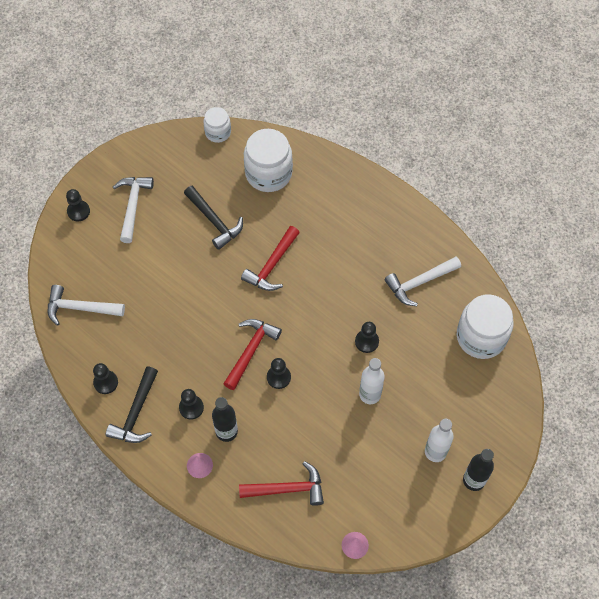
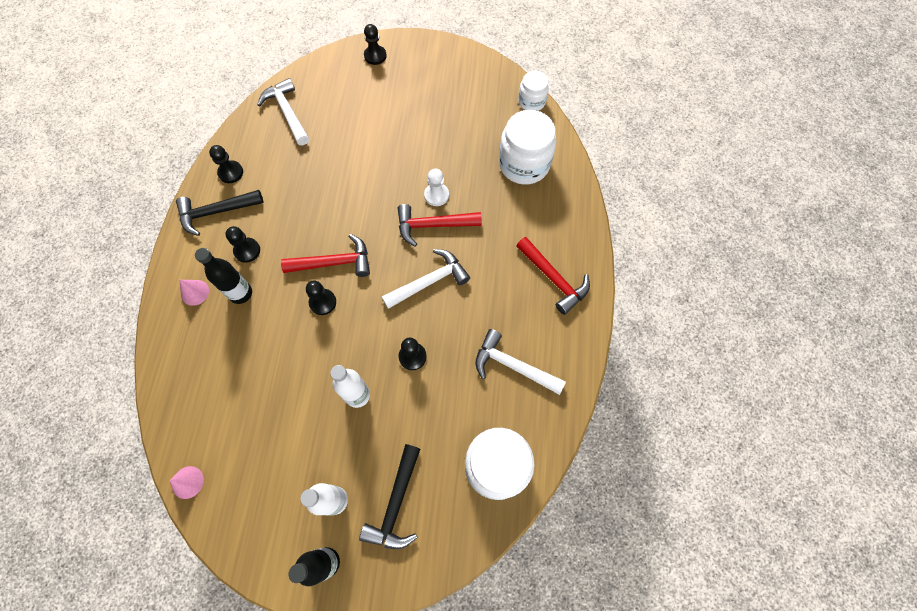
camera: 55 degrees right, 5 degrees up
(133, 205) = (410, 87): white hammer -> white hammer (430, 281)
(214, 221) = (442, 154): black hammer -> black hammer (395, 504)
(248, 247) = (436, 195): none -> white pawn
(288, 489) = (213, 382): red hammer -> red hammer (554, 279)

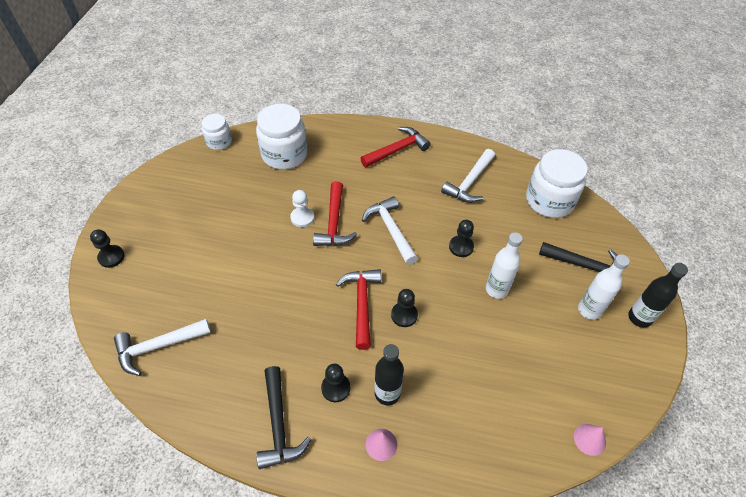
camera: 85 degrees left, 15 degrees down
(231, 172) = (226, 409): black pawn -> none

